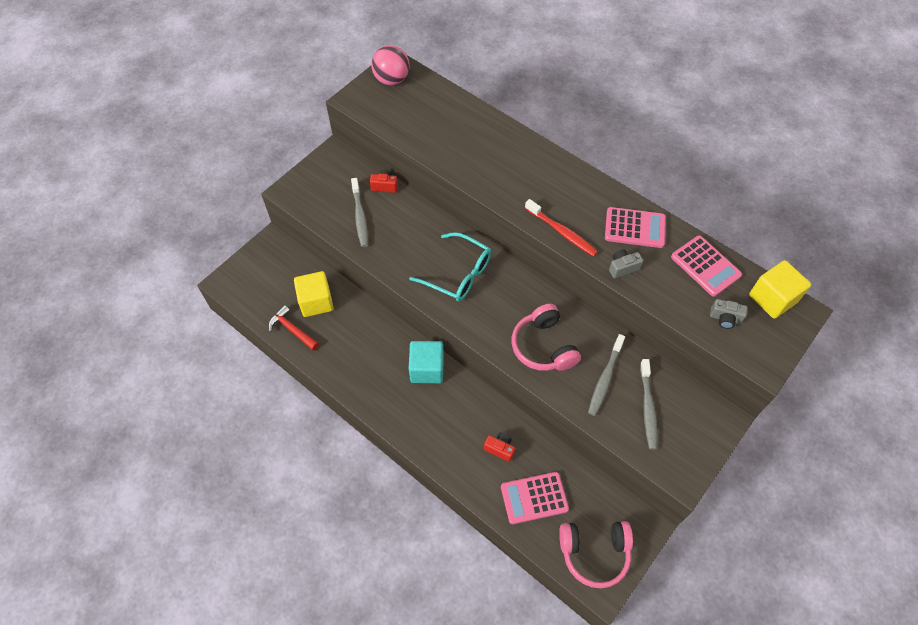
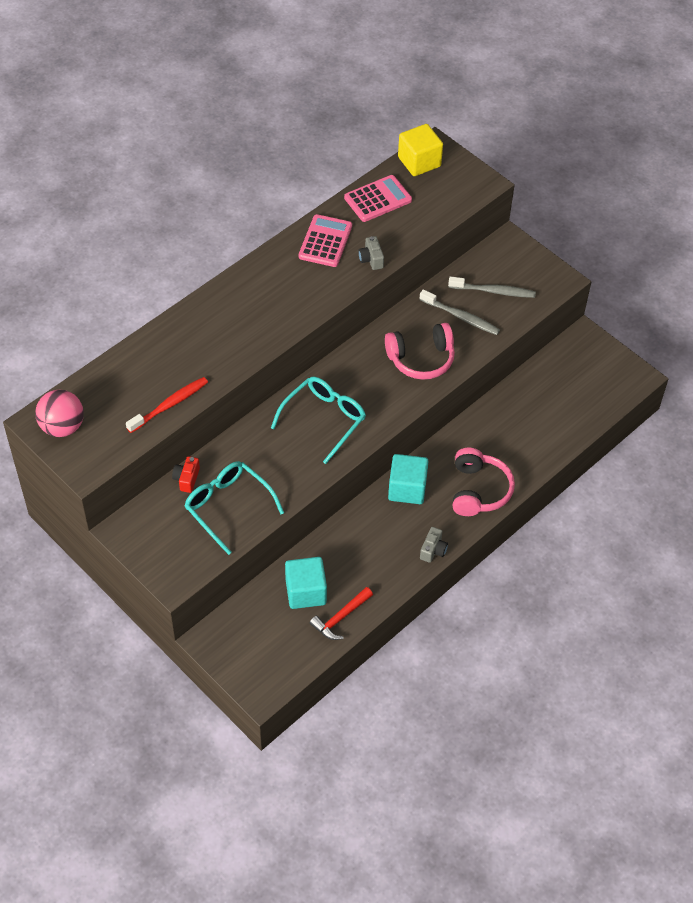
camera: 85 degrees left, 5 degrees down
(316, 302) = (305, 592): yellow cube -> turquoise cube
(360, 216) = (228, 507): grey toothbrush -> turquoise glasses
(500, 449) = (502, 435): red camera -> none
(534, 498) = (554, 414): pink calculator -> none
(562, 232) = (321, 299): red toothbrush -> red toothbrush (169, 405)
(594, 553) = (607, 377): pink headphones -> pink headphones (478, 490)
(725, 318) = (436, 198): grey camera -> grey camera (433, 550)

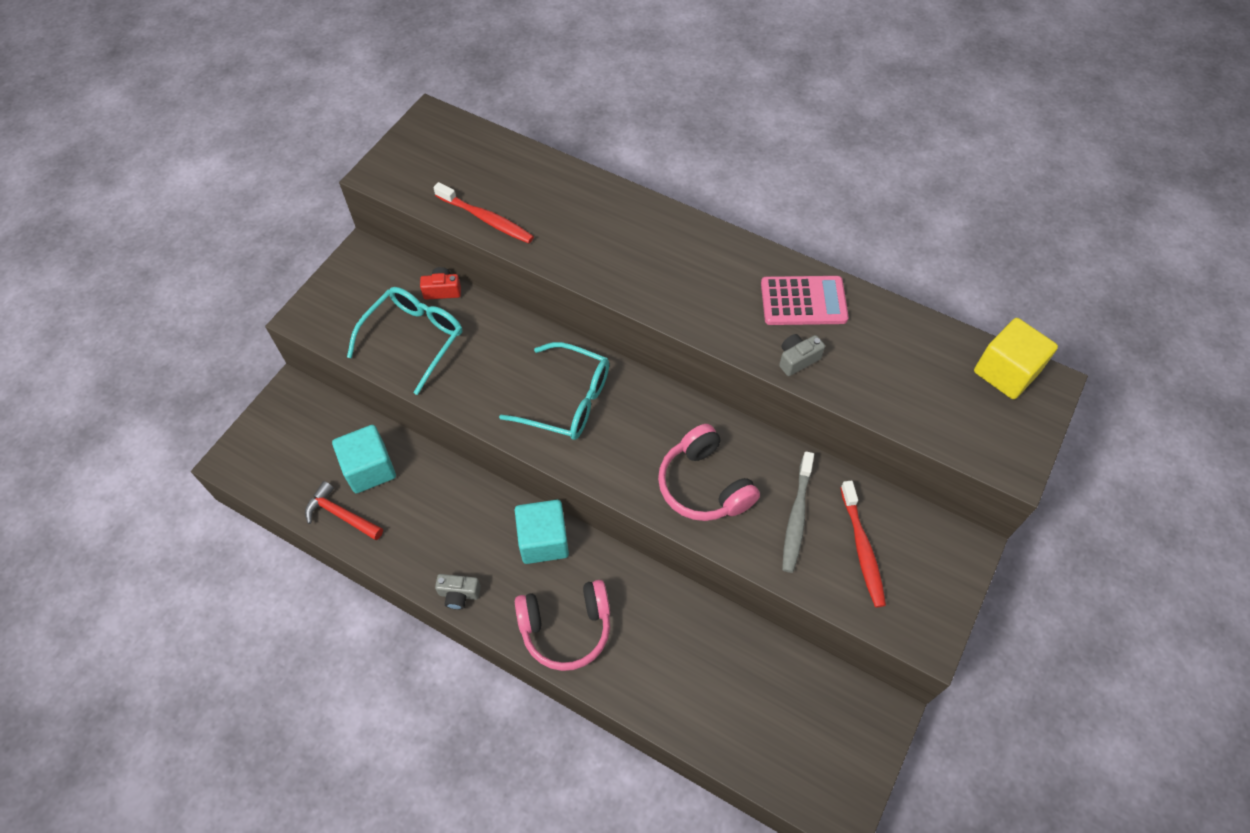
camera: 75 degrees right, 5 degrees up
(62, 427) = (429, 139): pink ball -> none
(378, 199) = (908, 340): pink calculator -> none
(494, 291) = (862, 548): grey toothbrush -> red toothbrush

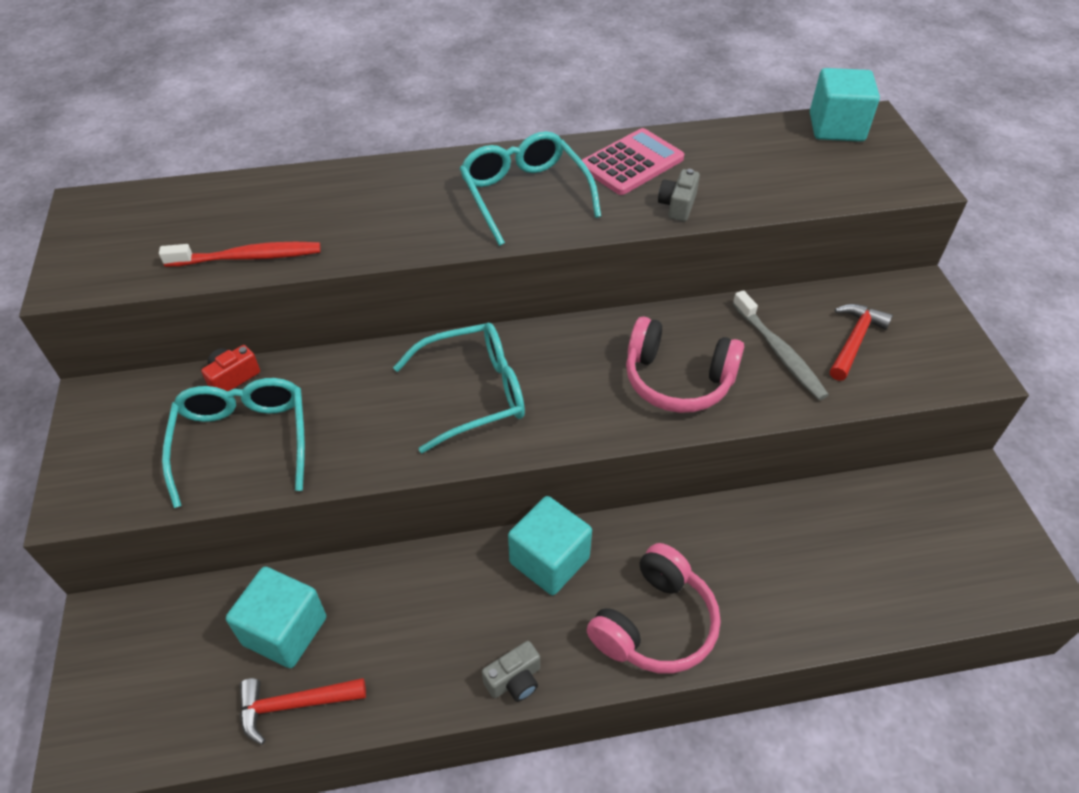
camera: 40 degrees left, 10 degrees down
(699, 280) = (524, 195): none -> turquoise glasses
(862, 548) = (854, 341): red toothbrush -> red hammer
(1006, 372) = (836, 127): yellow cube -> turquoise cube

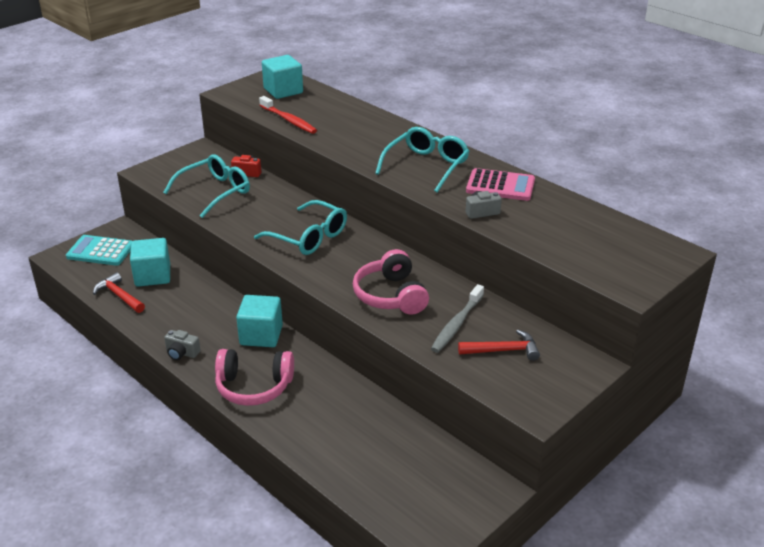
camera: 55 degrees right, 15 degrees down
(138, 678) = (100, 251): none -> turquoise calculator
(836, 127) = (647, 241): turquoise cube -> turquoise cube (283, 91)

